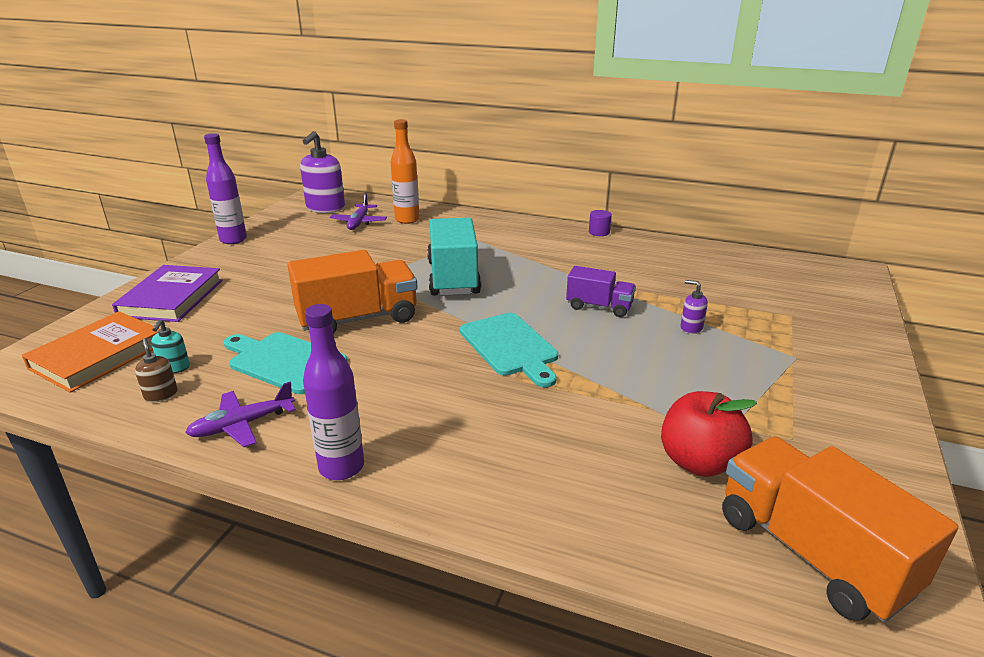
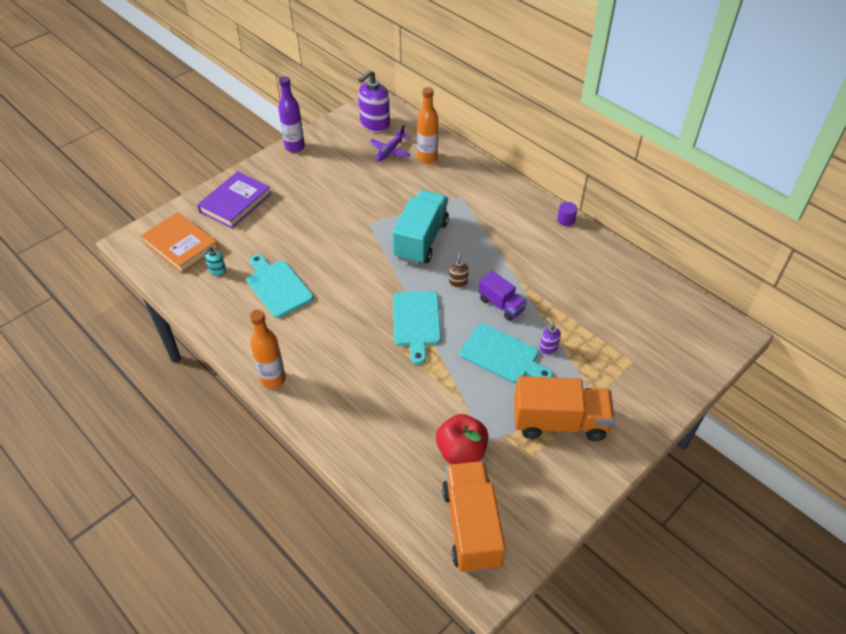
camera: 25 degrees right, 20 degrees up
(98, 356) = (181, 245): orange book -> orange book turned 75 degrees clockwise
(161, 395) = (204, 291): brown soap dispenser -> brown soap dispenser (458, 282)
(242, 425) = (237, 330): purple plane -> none
(341, 467) = (273, 379): purple bottle -> orange bottle
(358, 319) = (337, 262): orange truck -> orange truck (559, 422)
(646, 348) = (502, 355): none -> turquoise cutting board

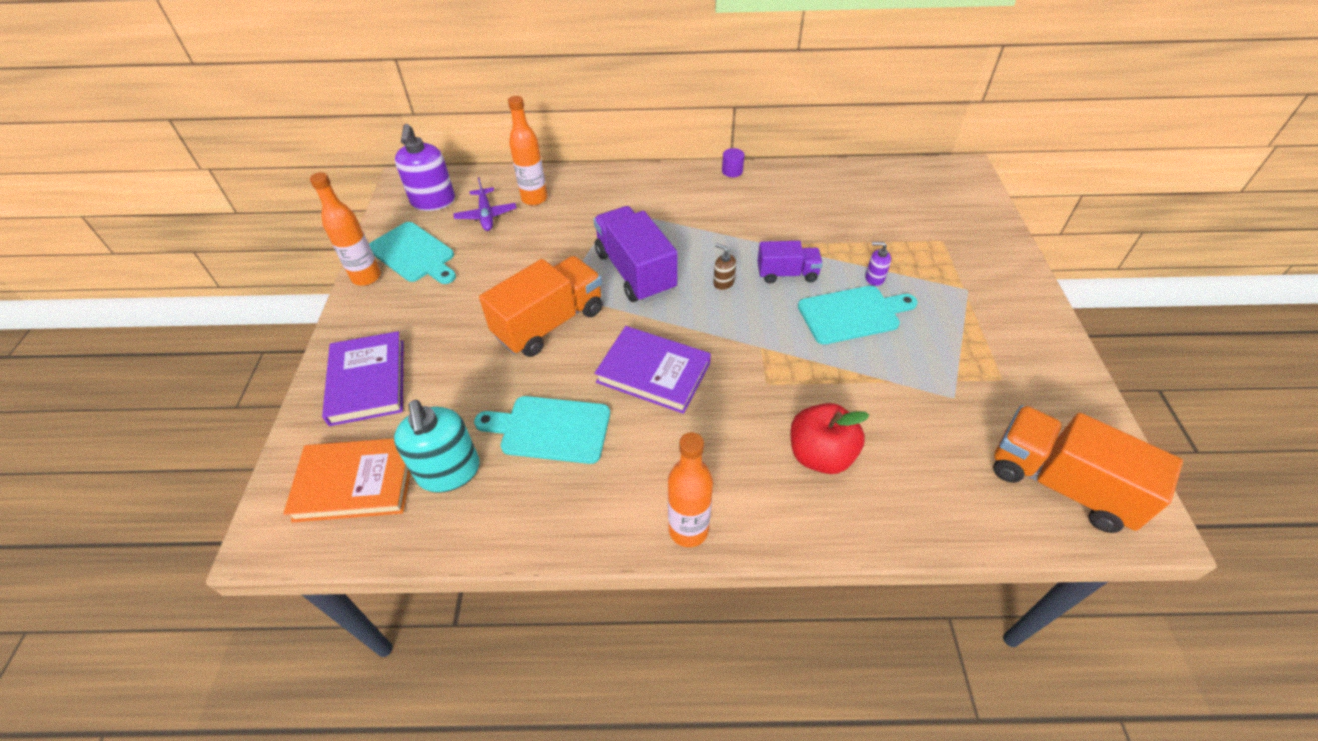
camera: 45 degrees left, 0 degrees up
(217, 270) = (449, 471): turquoise soap dispenser -> turquoise soap dispenser, size x2.11
(295, 147) = (366, 277): purple bottle -> orange bottle
(356, 299) = (653, 372): none -> purple book
(416, 322) = (741, 346): turquoise cutting board -> turquoise cutting board (414, 254)
(421, 240) = (635, 272): turquoise truck -> purple truck
(461, 451) = (951, 426): red apple -> red apple (820, 455)
(559, 422) = (973, 330): orange truck -> orange truck (549, 323)

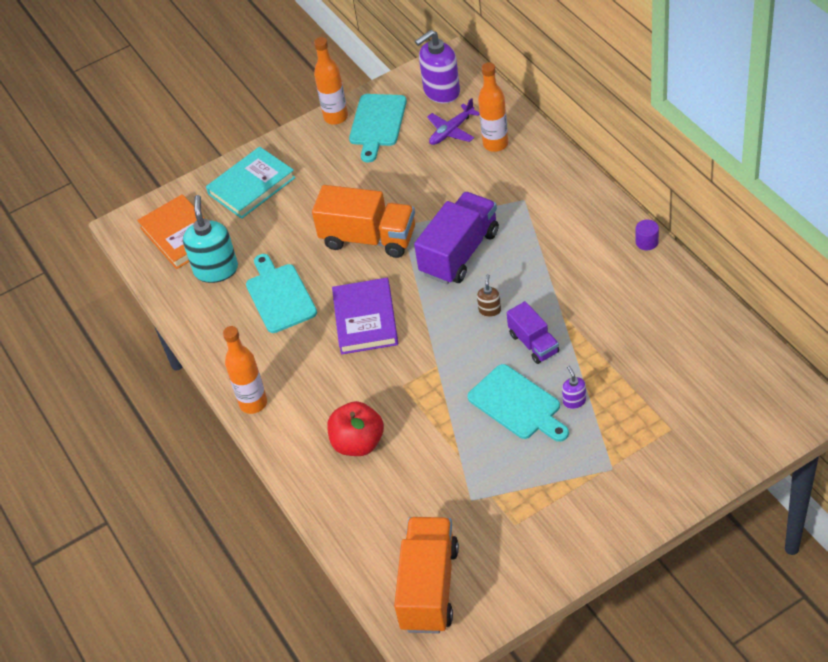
camera: 65 degrees right, 0 degrees up
(367, 381) = (251, 186): purple book -> turquoise book
(449, 471) = (216, 270): turquoise soap dispenser -> turquoise soap dispenser turned 135 degrees clockwise

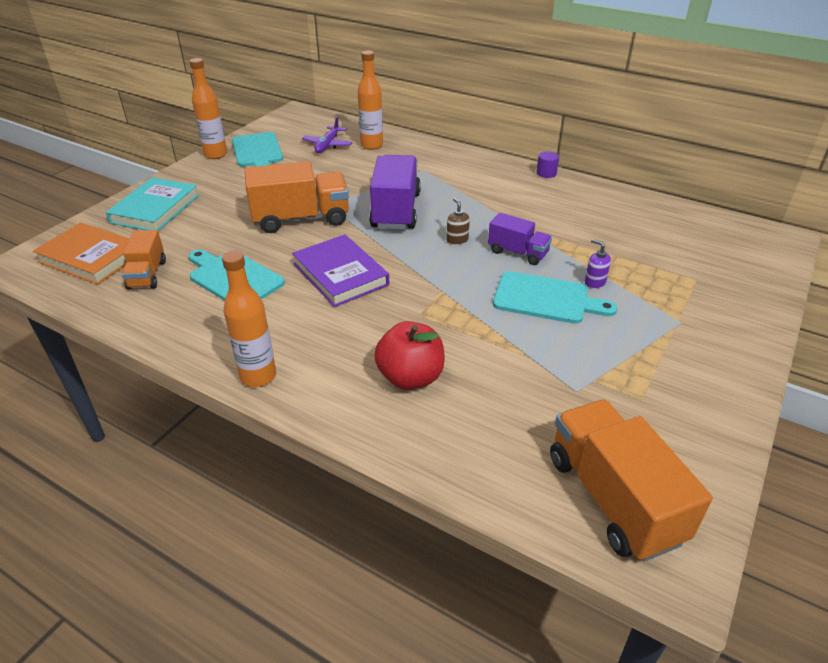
camera: 35 degrees left, 10 degrees down
(216, 270) = (147, 274): turquoise soap dispenser -> orange truck
(441, 92) = (301, 127): purple soap dispenser -> none

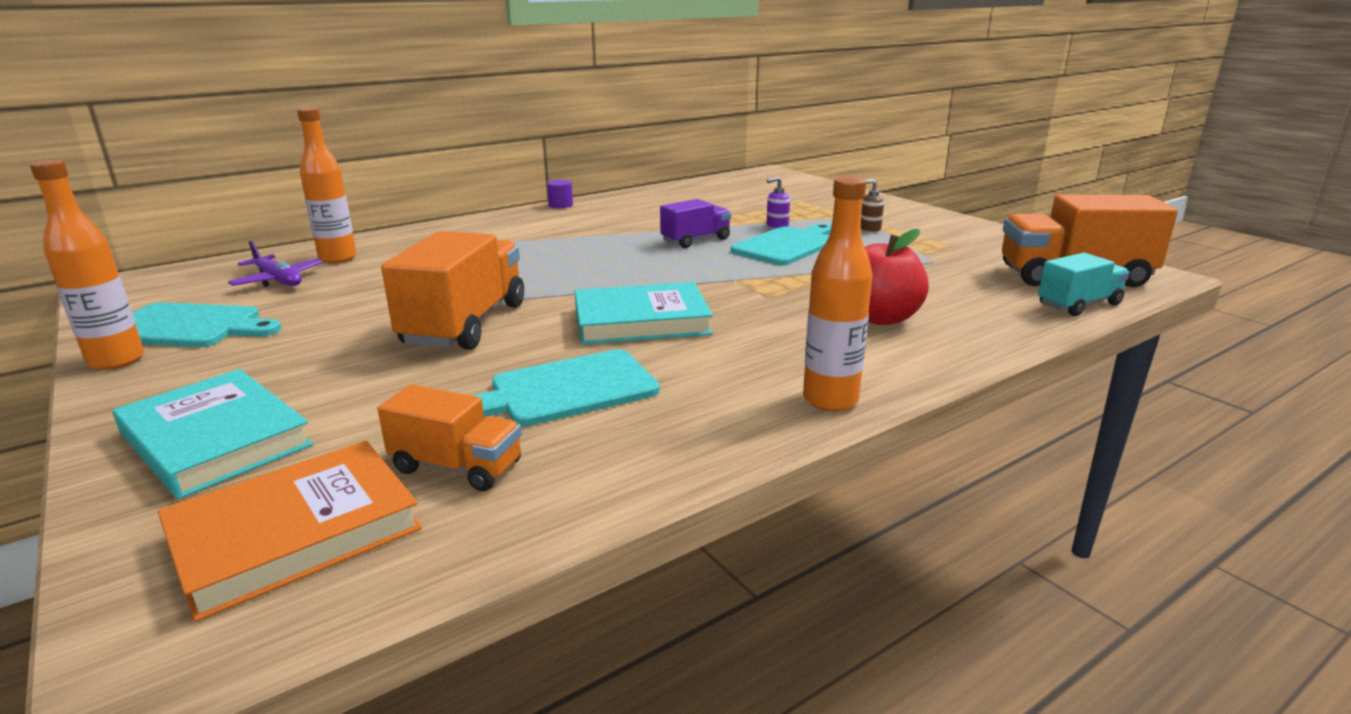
camera: 65 degrees left, 15 degrees down
(340, 274) = (641, 321): purple book -> turquoise book
(396, 210) = (532, 272): purple truck -> none
(457, 240) = (640, 257): brown soap dispenser -> brown soap dispenser (869, 230)
(525, 502) = (1078, 305): none -> turquoise truck

